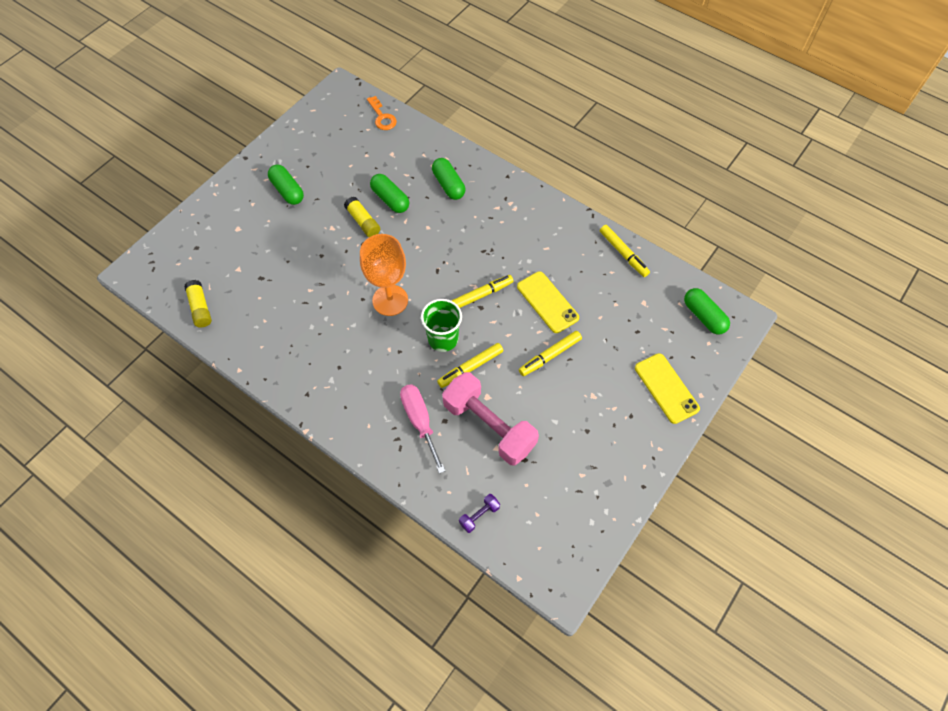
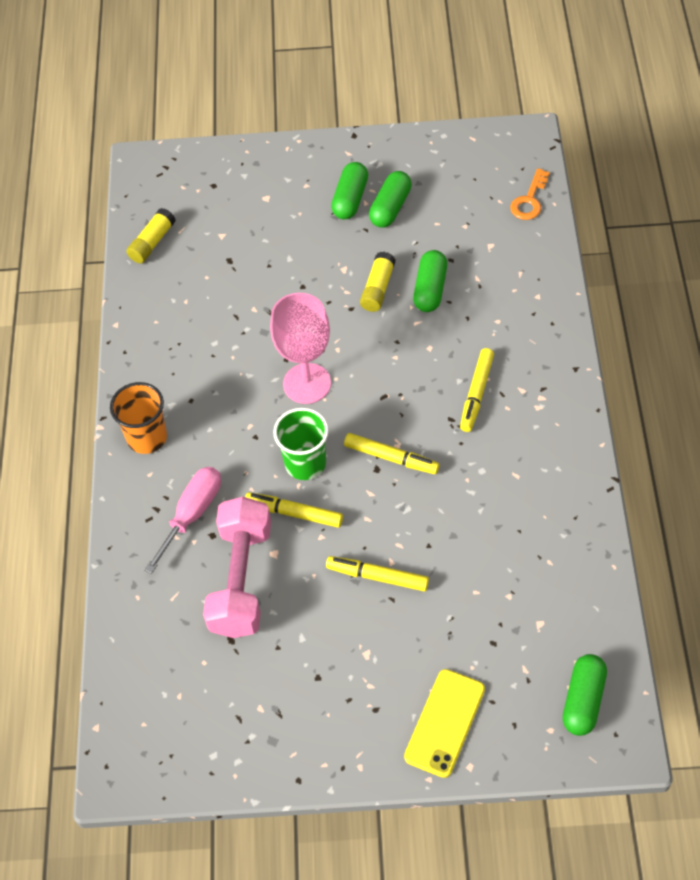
camera: 55 degrees right, 5 degrees down
(341, 409) = (147, 437): none -> orange cup
(390, 300) = (307, 383): orange goblet -> pink goblet
(448, 185) = (504, 324): green capsule -> green capsule (390, 208)
(479, 515) = (134, 643): purple dumbbell -> none
(547, 302) = (444, 526): yellow phone -> none
(623, 253) = (587, 556): yellow marker -> yellow marker (476, 393)

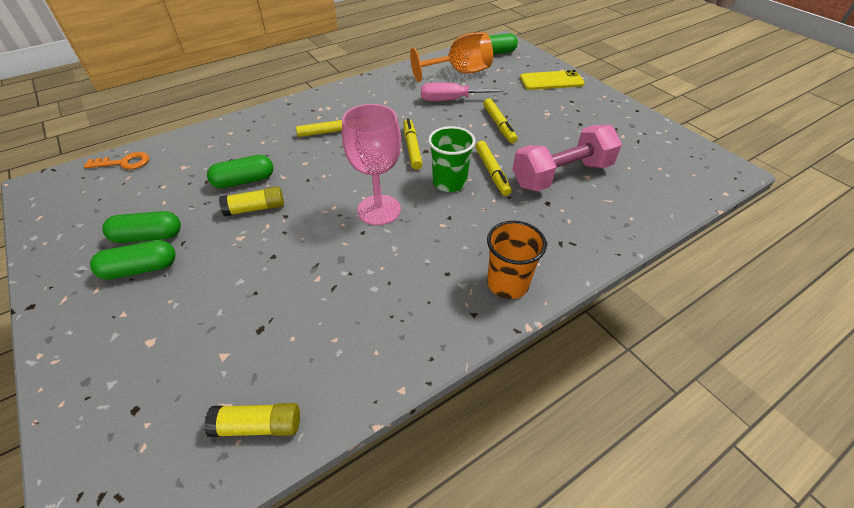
camera: 125 degrees left, 10 degrees down
(192, 514) = (543, 220): pink screwdriver -> pink screwdriver (451, 100)
(545, 609) = (460, 72): none -> orange goblet

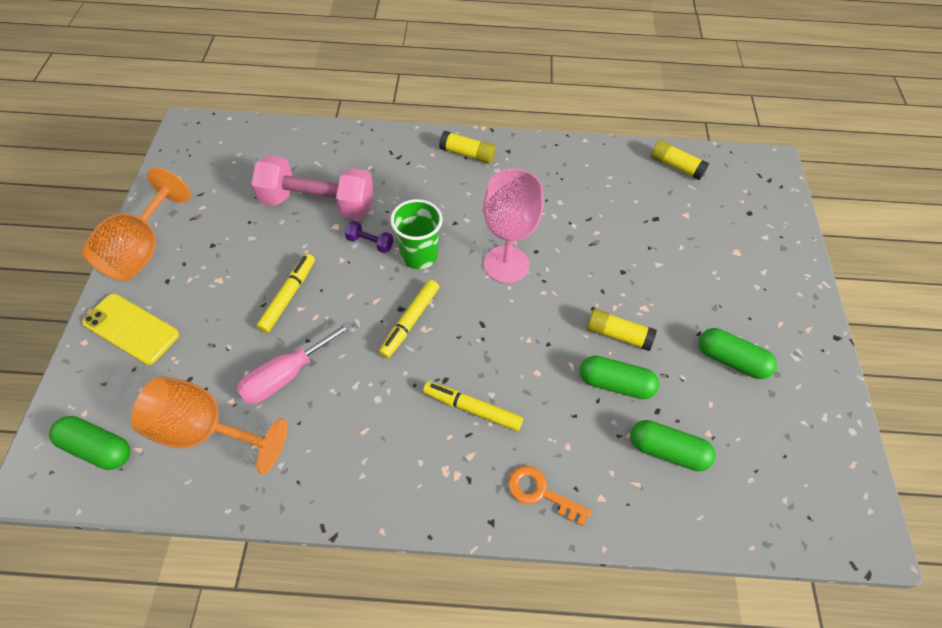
camera: 145 degrees left, 10 degrees up
(124, 163) = (755, 516): orange key -> orange key (541, 493)
(140, 269) = (741, 324): green capsule -> green capsule (667, 451)
(451, 100) = (286, 375): pink screwdriver -> pink screwdriver turned 105 degrees clockwise
(492, 172) = (370, 243): yellow marker -> purple dumbbell
(507, 284) = (467, 154): orange cup -> yellow glue stick
(609, 104) = (142, 250): none -> orange goblet

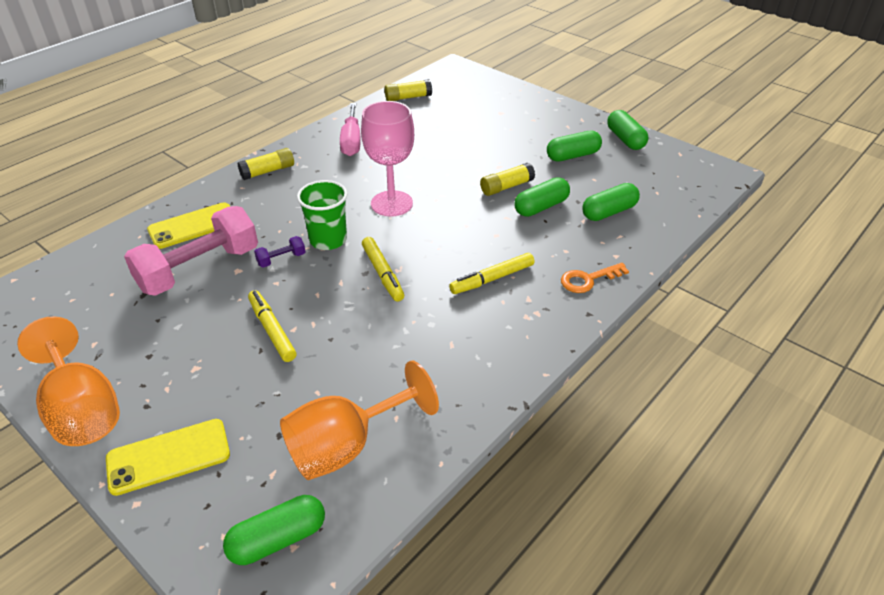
camera: 50 degrees left, 15 degrees down
(286, 375) = (350, 367): pink screwdriver -> pink screwdriver (351, 141)
(361, 163) = (193, 226): none -> yellow phone
(818, 392) = (625, 139): none -> green capsule

